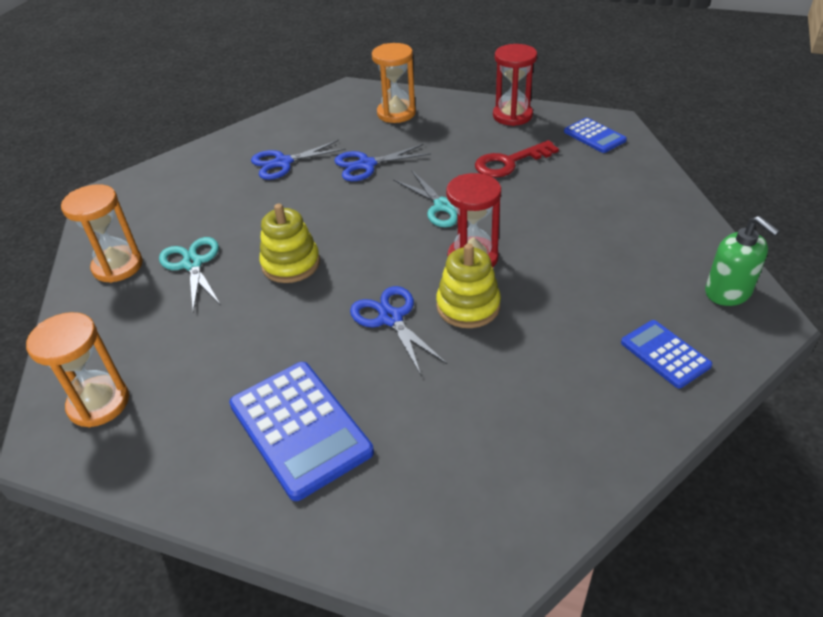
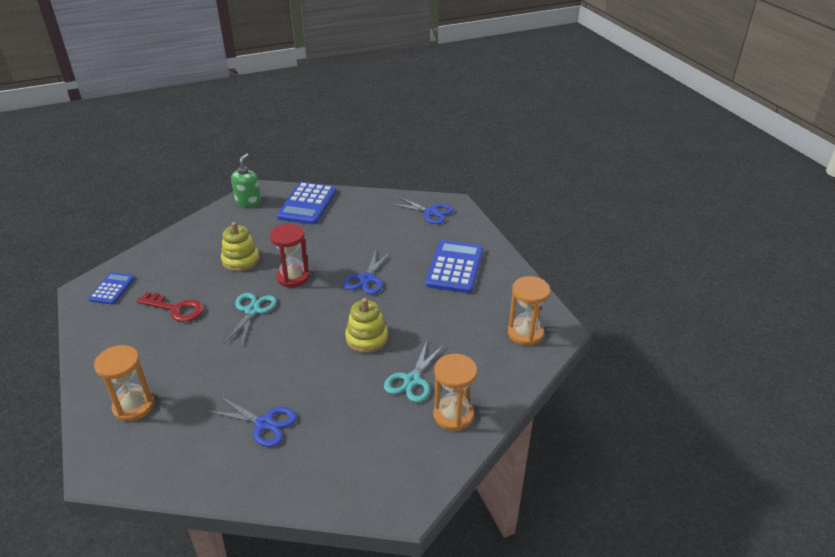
camera: 135 degrees left, 5 degrees down
(366, 165) = (230, 374): blue scissors -> blue scissors (430, 212)
(468, 306) = (332, 261): yellow stacking toy -> yellow stacking toy (241, 260)
(512, 116) = (100, 338): red hourglass -> none
(665, 354) = (307, 204): blue calculator -> blue calculator, size x1.75

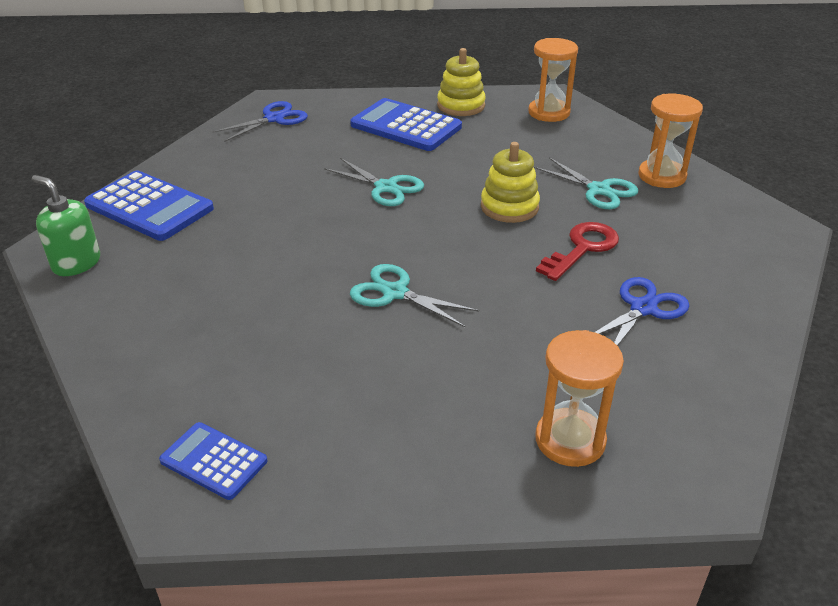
camera: 70 degrees left, 0 degrees up
(176, 309) = (338, 375): red key -> red key (582, 248)
(241, 260) = (251, 290): yellow stacking toy -> yellow stacking toy (461, 105)
(293, 277) = (336, 245): red hourglass -> none
(366, 279) = (386, 187): blue scissors -> turquoise scissors

